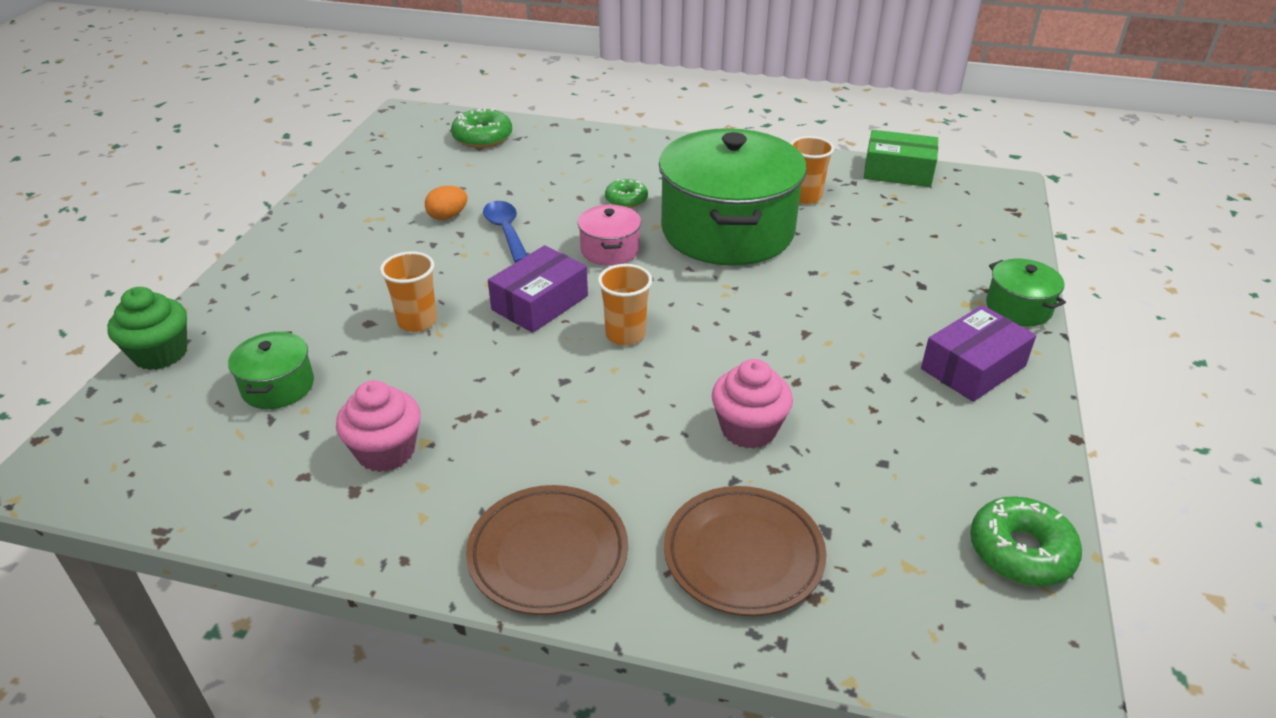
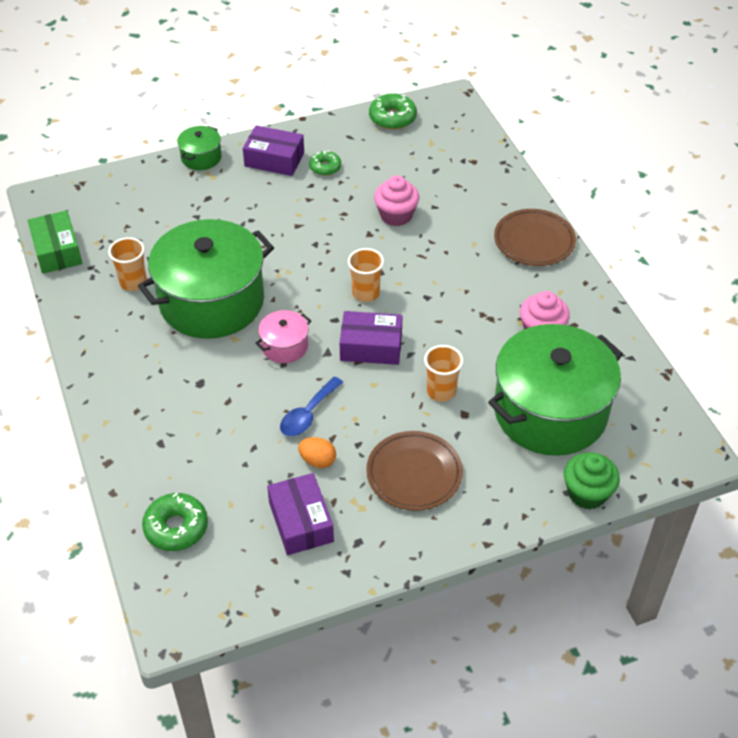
camera: 125 degrees left, 10 degrees up
(278, 386) = (550, 412): green pot -> green pot, size x2.32
(402, 187) = (301, 522): none -> purple box
(626, 200) = (211, 373): green donut -> green donut (325, 167)
(743, 555) = (473, 187): brown plate -> brown plate (414, 474)

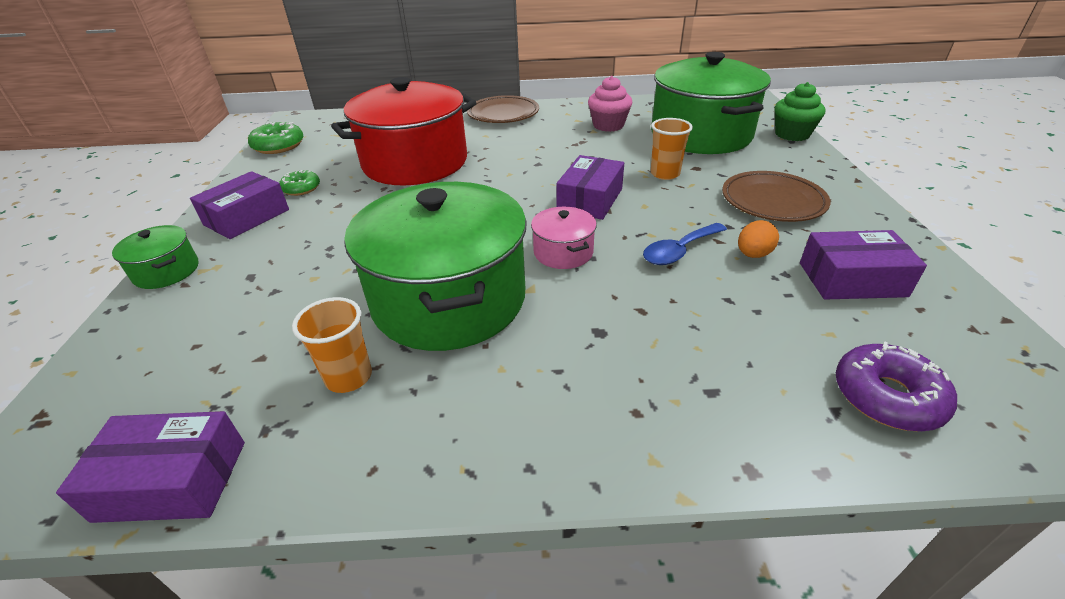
camera: 70 degrees left, 10 degrees down
(57, 251) = (172, 480): green box -> purple box
(176, 527) = (887, 397): green donut -> purple donut
(308, 414) = (679, 251): blue spoon -> blue spoon turned 90 degrees clockwise
(366, 293) = (511, 192): orange cup -> none
(396, 215) = (415, 162): pink cupcake -> red pot

